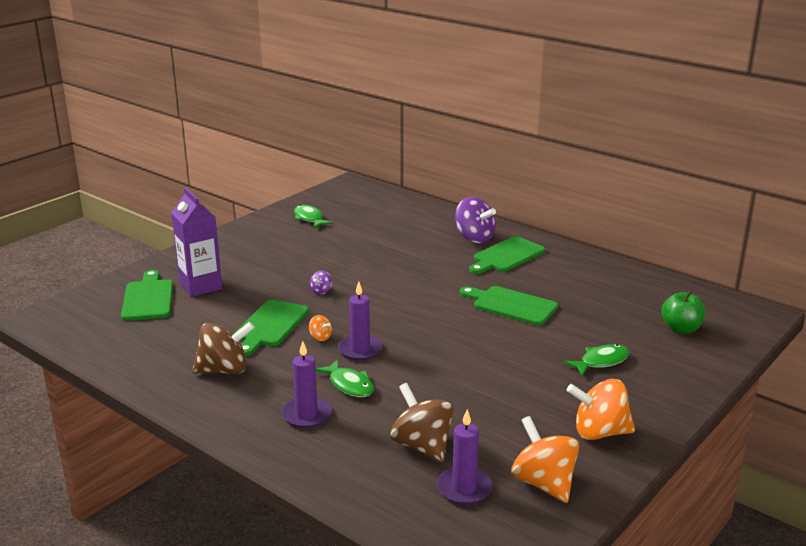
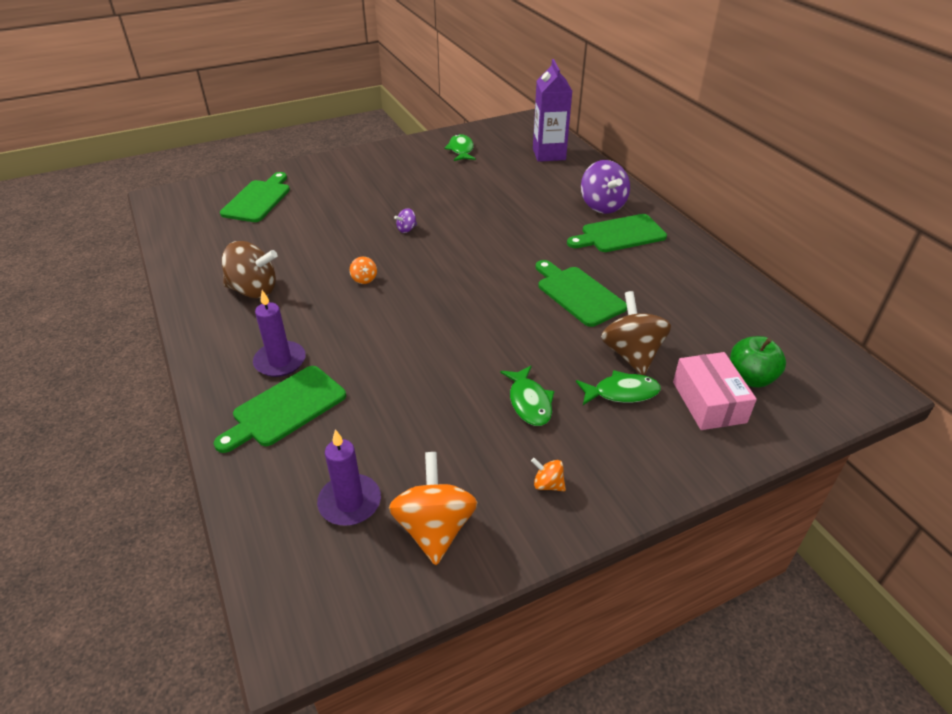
camera: 25 degrees right, 15 degrees up
(201, 286) = (309, 198): purple carton -> purple carton (549, 154)
(270, 326) = (331, 254): green cutting board -> green cutting board (285, 408)
(349, 385) = (345, 340): green fish -> green fish (529, 402)
(360, 350) = (388, 304): purple candle -> none
(422, 446) = (353, 434): brown spinning top -> brown spinning top (631, 354)
(599, 432) = (547, 484): orange spinning top -> orange spinning top, size x0.46
(665, 351) = (709, 402): none -> pink box

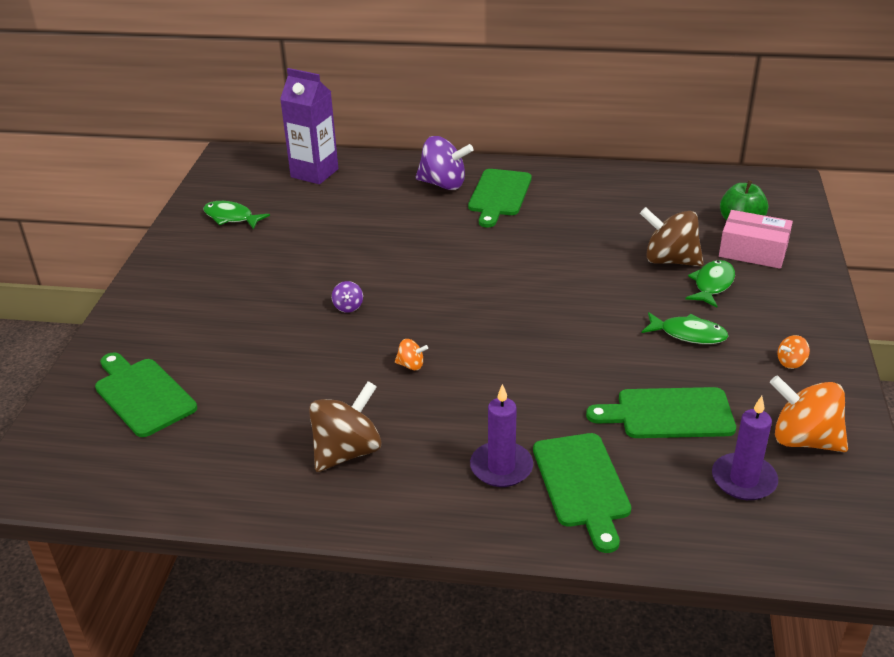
camera: 55 degrees left, 5 degrees down
(578, 294) = (565, 252): green cutting board -> green cutting board (669, 414)

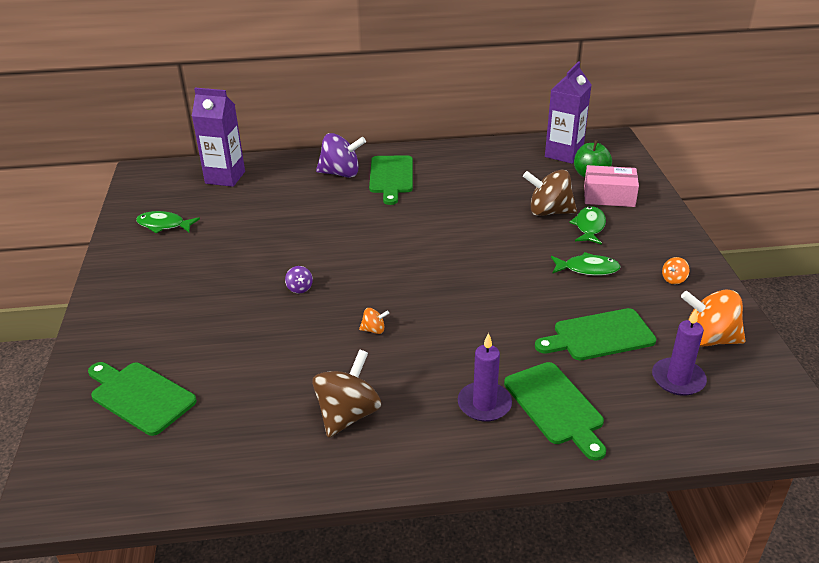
camera: 15 degrees left, 0 degrees up
(718, 193) = (563, 154): none -> purple carton

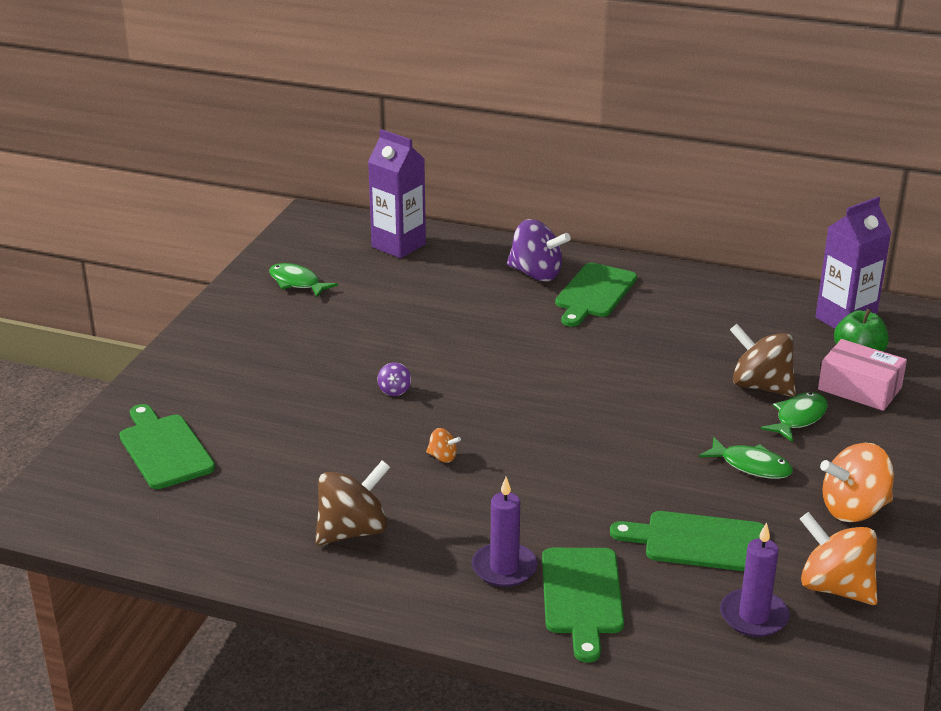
camera: 25 degrees right, 5 degrees down
(673, 279) = (853, 510): orange spinning top -> orange spinning top, size x2.20

